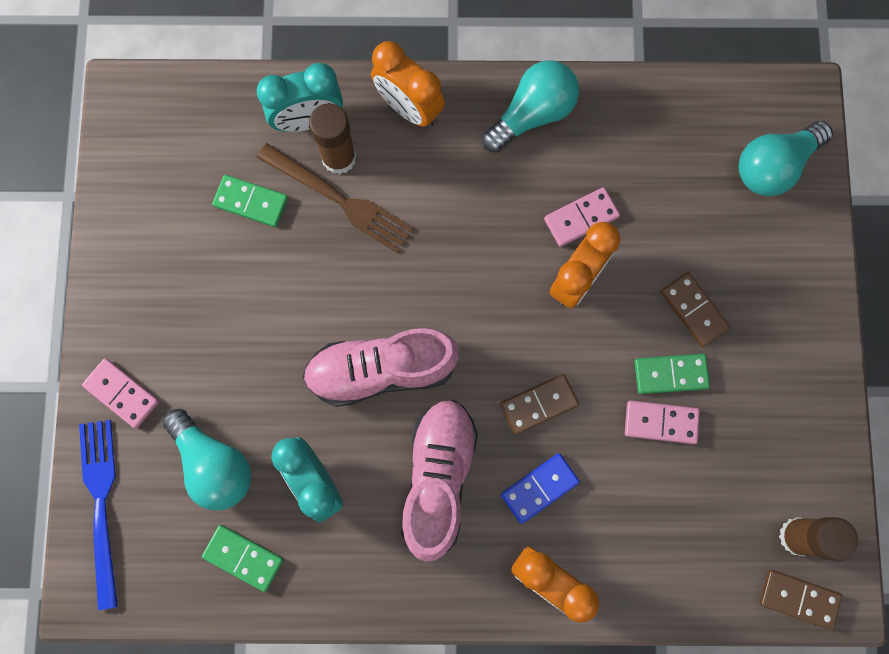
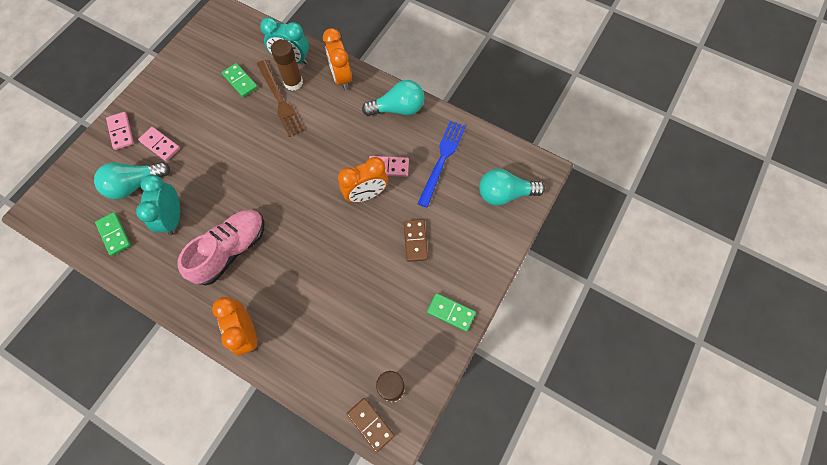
camera: 30 degrees right, 10 degrees down
(101, 504) = (74, 174): blue fork -> blue fork (442, 160)
(214, 464) = (135, 185): turquoise light bulb -> turquoise light bulb turned 75 degrees clockwise
(381, 370) = (242, 185): pink shoe -> none
(539, 404) = (305, 243): brown domino -> none
(539, 488) = (276, 284): blue domino -> none
(661, 422) = (360, 287): pink domino -> pink domino (160, 145)
(670, 374) = (382, 266): green domino -> green domino (451, 312)

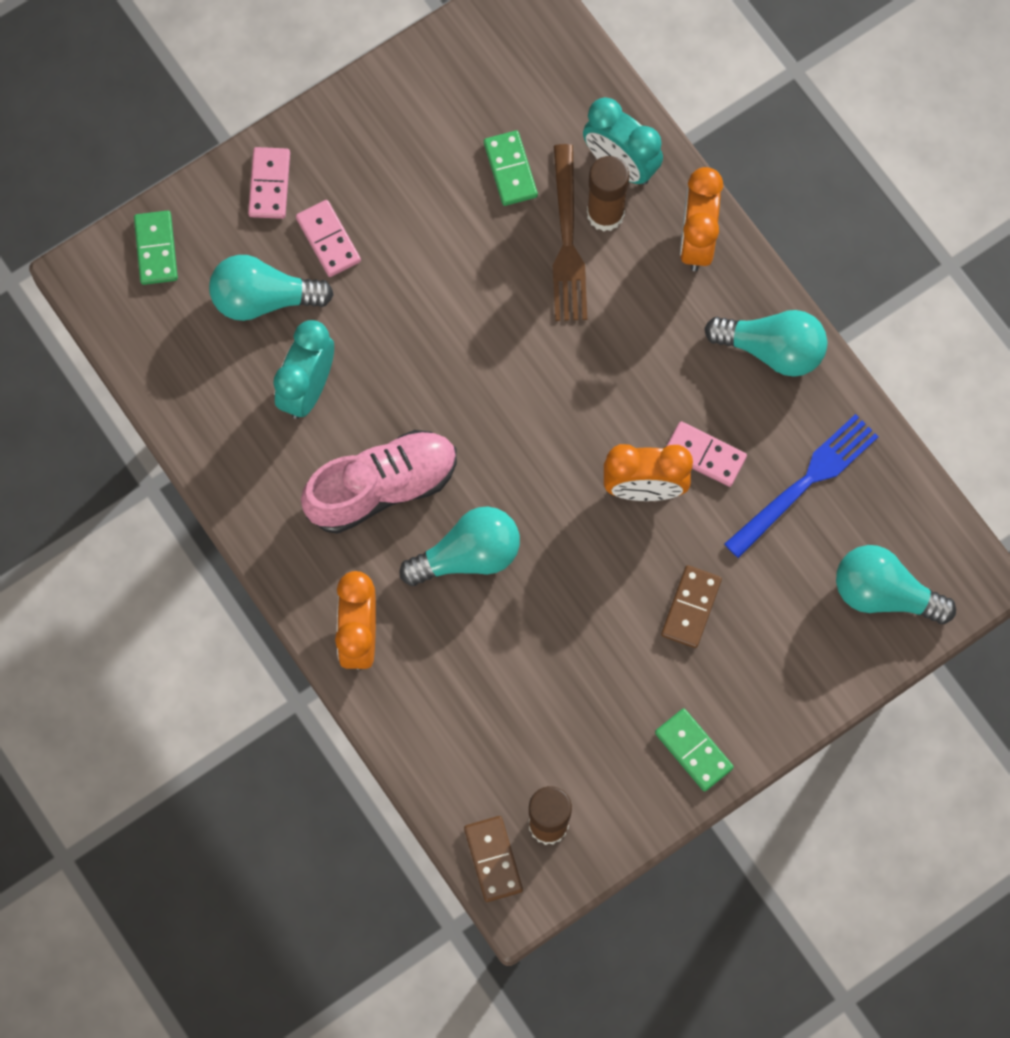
camera: 25 degrees right, 5 degrees up
(114, 234) = (204, 376): green domino -> green domino (156, 249)
(290, 265) = (468, 555): none -> turquoise light bulb

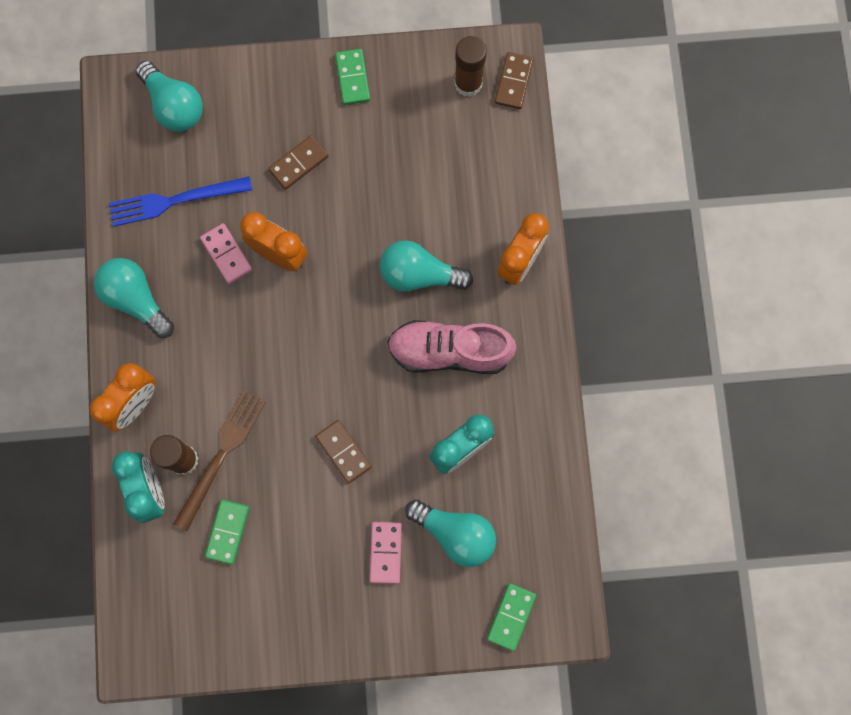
camera: 150 degrees left, 5 degrees up
(269, 184) = (403, 620): pink domino -> none
(436, 316) = (343, 452): none -> brown domino

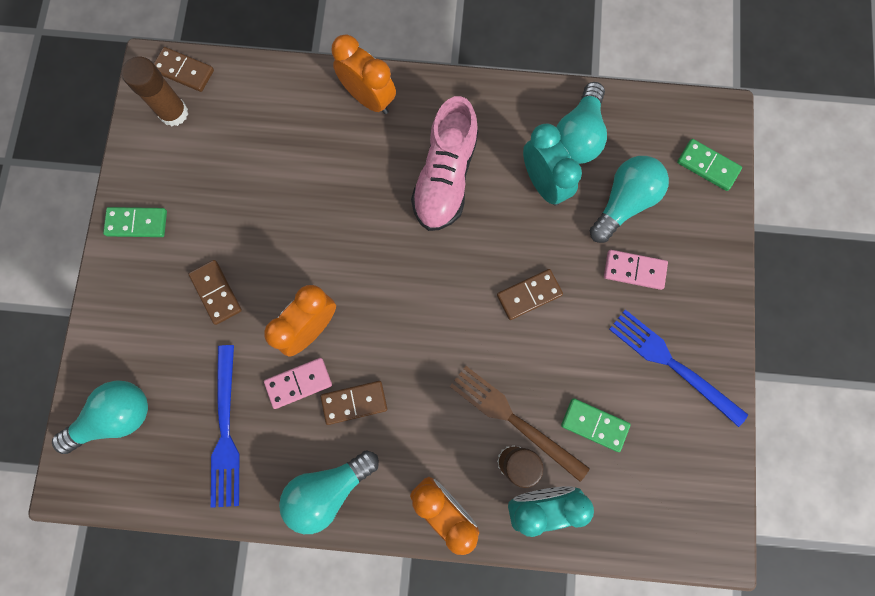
camera: 80 degrees left, 0 degrees up
(216, 307) = (354, 402): none -> brown domino
(297, 601) = (672, 364): none -> blue fork
(419, 275) = (362, 192): turquoise light bulb -> turquoise light bulb (578, 136)

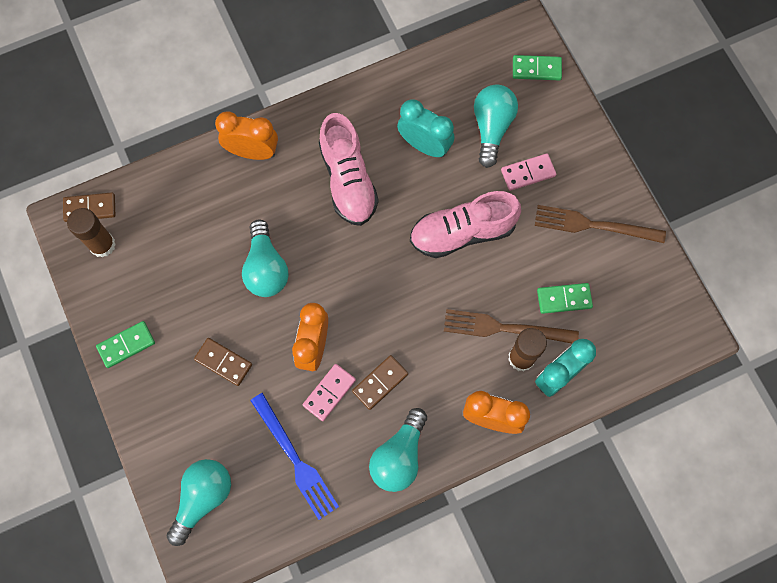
camera: 30 degrees left, 5 degrees down
(529, 295) = (462, 232): brown domino -> pink shoe
(578, 136) = (429, 96): turquoise light bulb -> turquoise light bulb (266, 268)
(672, 364) = (594, 225): blue fork -> brown fork

